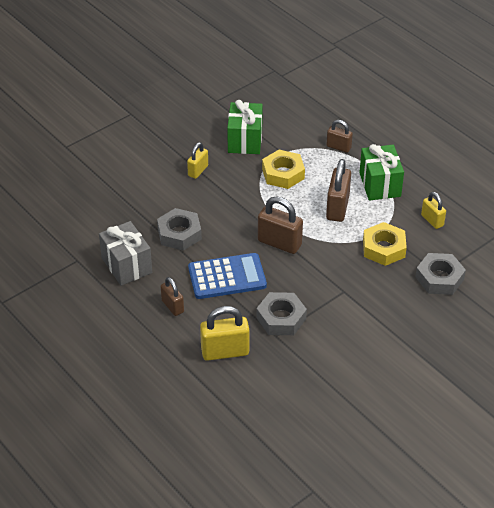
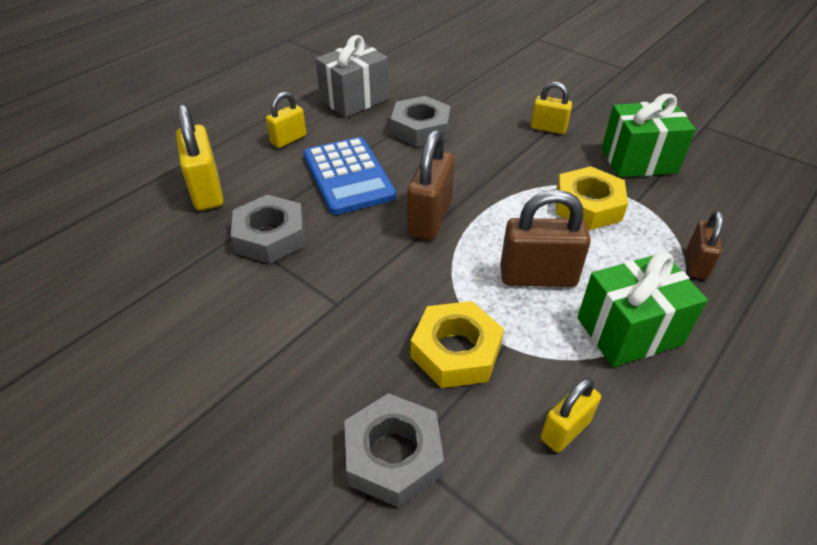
camera: 80 degrees right, 0 degrees up
(172, 306) = (288, 139): brown padlock -> yellow padlock

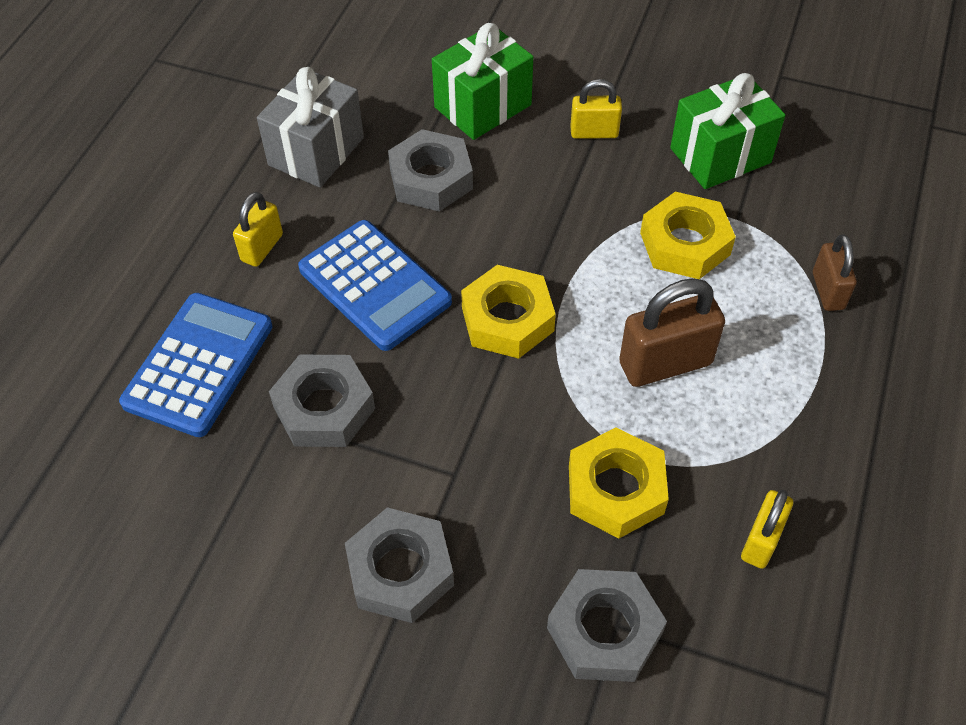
camera: 20 degrees left, 10 degrees up
(207, 190) = (199, 364): yellow padlock -> blue calculator
(258, 356) = (400, 571): none -> grey nut
(430, 218) = (507, 319): brown padlock -> yellow nut
(629, 331) = (785, 402): green gift -> green gift (483, 106)

